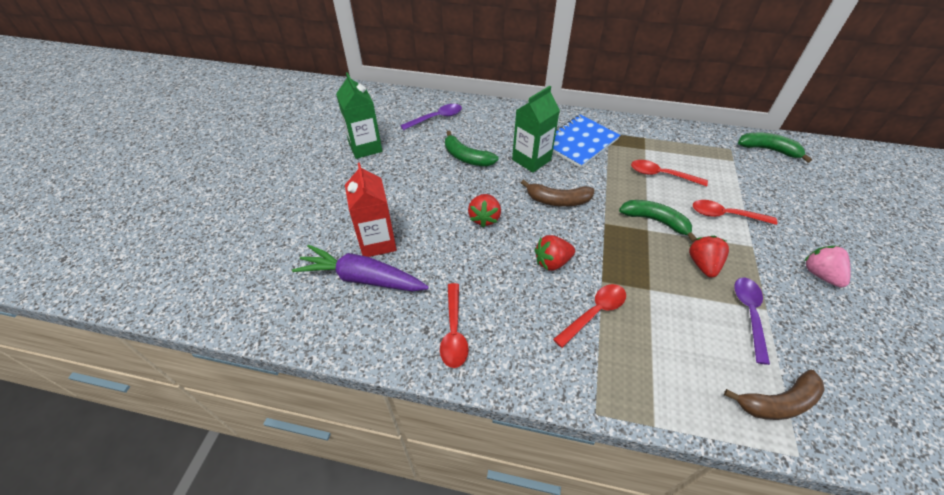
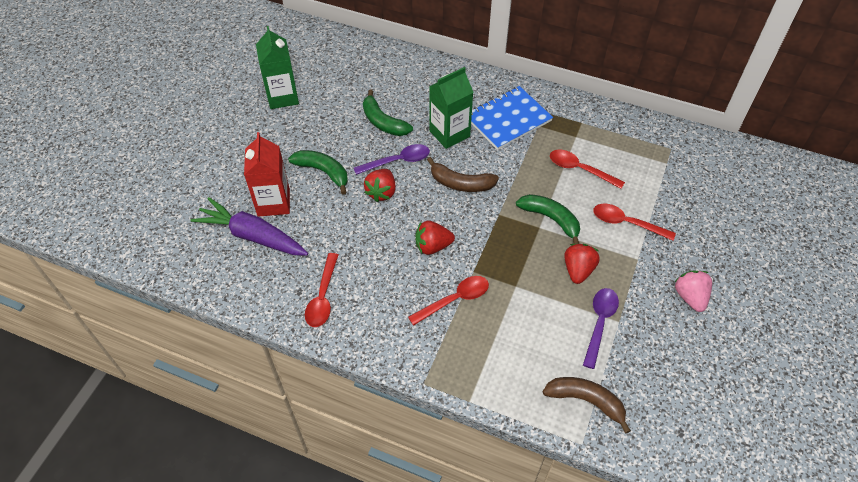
camera: 10 degrees right, 5 degrees up
(436, 118) = (364, 70): purple spoon -> purple spoon (397, 161)
(768, 150) = (712, 155): green banana -> green banana (323, 172)
(778, 402) = (586, 401): brown banana -> brown banana turned 150 degrees counterclockwise

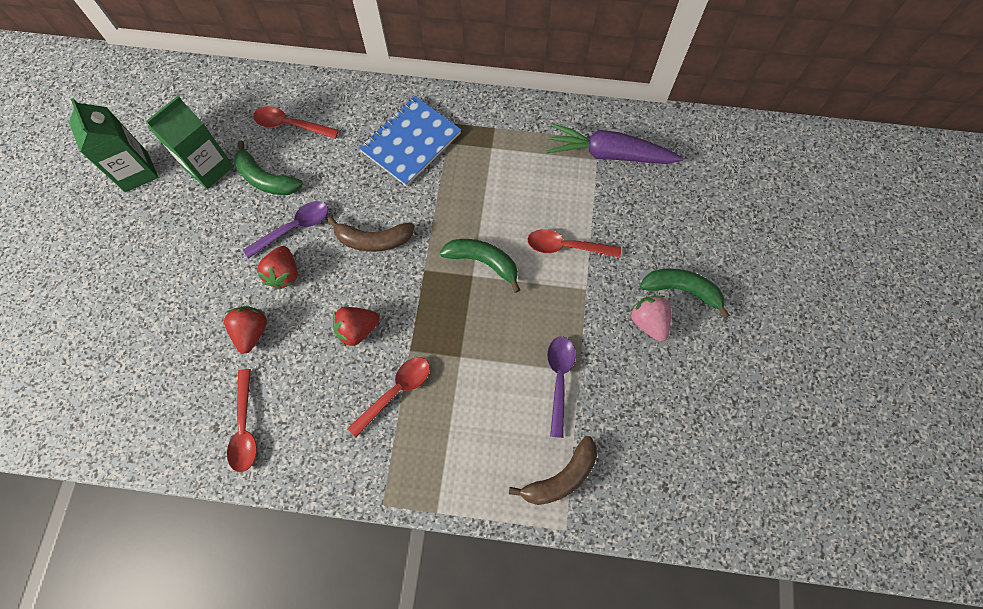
camera: 15 degrees left, 15 degrees up
(252, 236) = (143, 369): purple carrot -> purple carrot (609, 154)
(273, 202) = (158, 319): red carton -> none
(323, 172) = (209, 263): green banana -> green banana (682, 290)
(449, 133) = (347, 177): green carton -> green carton (209, 168)
(578, 270) = (524, 319): red strawberry -> red strawberry (252, 332)
(580, 169) = (504, 190): red spoon -> red spoon (291, 125)
(586, 401) = (561, 477): brown banana -> brown banana turned 135 degrees clockwise

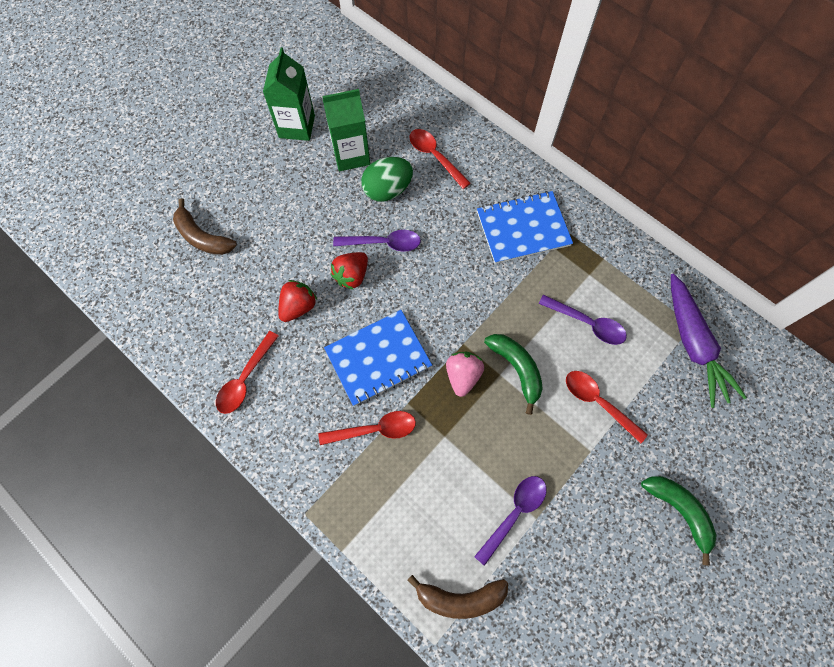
camera: 35 degrees right, 0 degrees up
(266, 179) = (387, 190): green banana -> green egg
(357, 329) = (378, 358): red strawberry -> blue notebook
(373, 240) = (438, 292): brown banana -> brown banana (202, 237)
(516, 188) = (587, 323): none -> purple spoon
(609, 154) = (693, 344): purple carrot -> purple carrot turned 150 degrees counterclockwise
(648, 322) = (628, 518): pink strawberry -> pink strawberry (463, 376)

